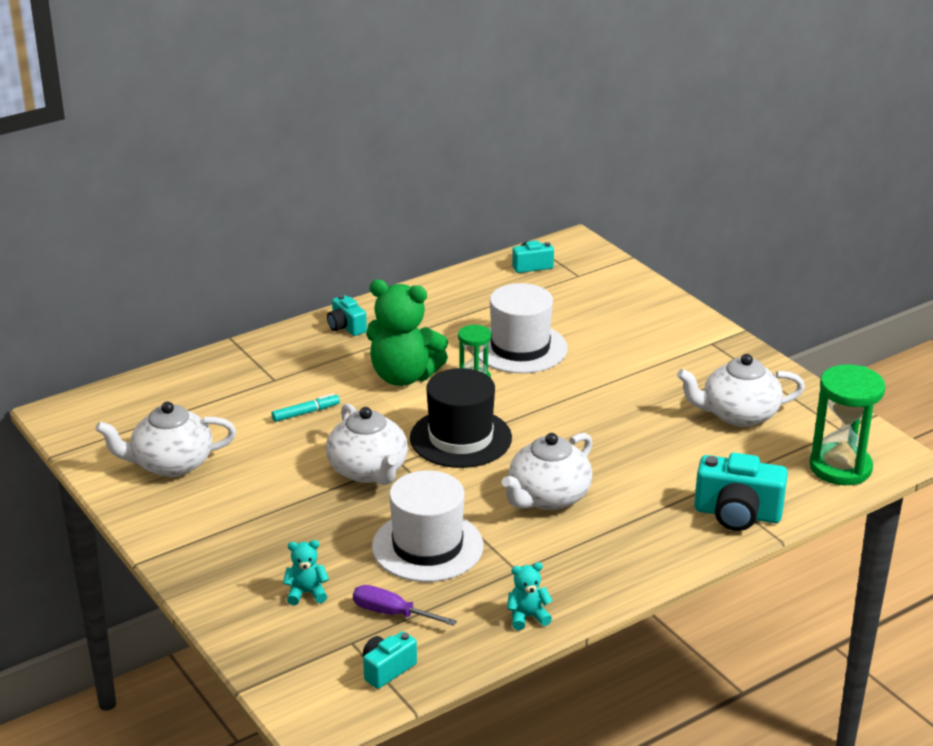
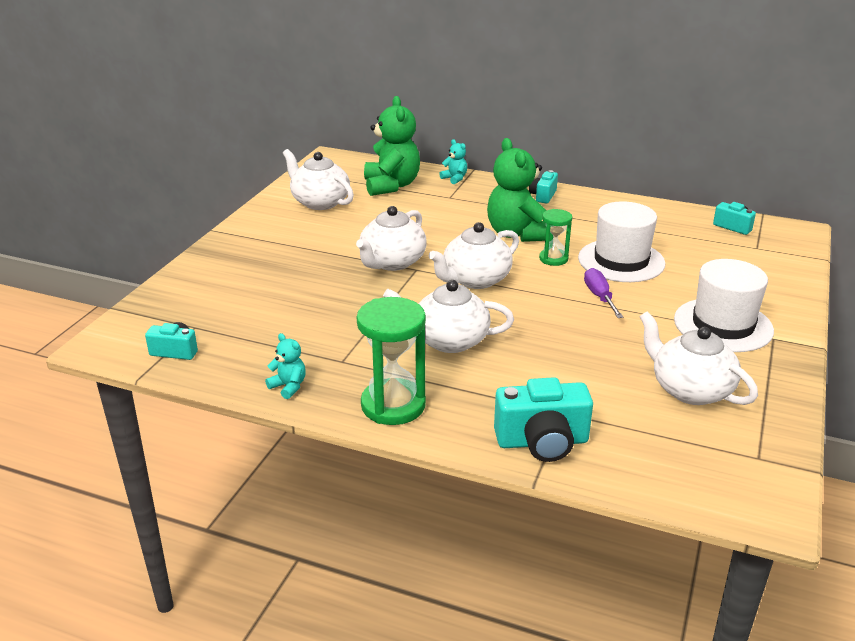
camera: 55 degrees right, 0 degrees up
(196, 403) = (391, 185): none -> green teddy bear
(306, 413) = (428, 219): turquoise marker -> none
(306, 593) = (233, 291): turquoise teddy bear -> turquoise teddy bear (454, 178)
(392, 613) = (240, 330): purple screwdriver -> purple screwdriver (599, 297)
(427, 546) = (331, 315): white hat -> white hat (723, 325)
(460, 438) = (475, 280): black hat -> white teapot
(737, 514) = (542, 442): turquoise camera -> turquoise camera turned 75 degrees counterclockwise
(840, 467) = (696, 479): green hourglass -> green hourglass (393, 405)

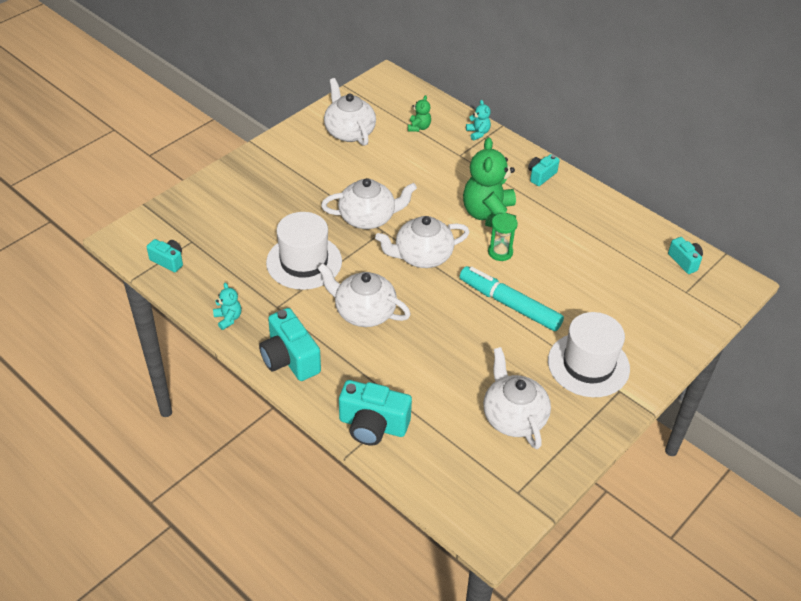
camera: 20 degrees right, 15 degrees up
(391, 185) = (419, 127): green teddy bear -> green teddy bear, size x0.45
(392, 262) = (368, 218): white teapot -> white teapot turned 150 degrees counterclockwise
(393, 405) = (290, 359): green hourglass -> turquoise camera
(599, 297) = (509, 304): purple screwdriver -> turquoise marker
(621, 261) = (555, 271): white hat -> white hat (304, 262)

